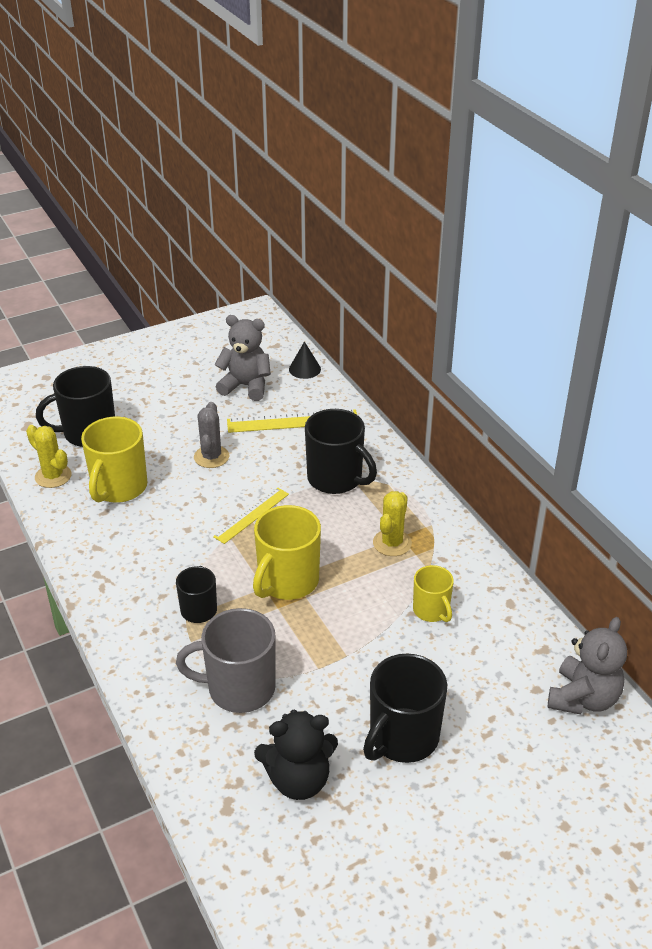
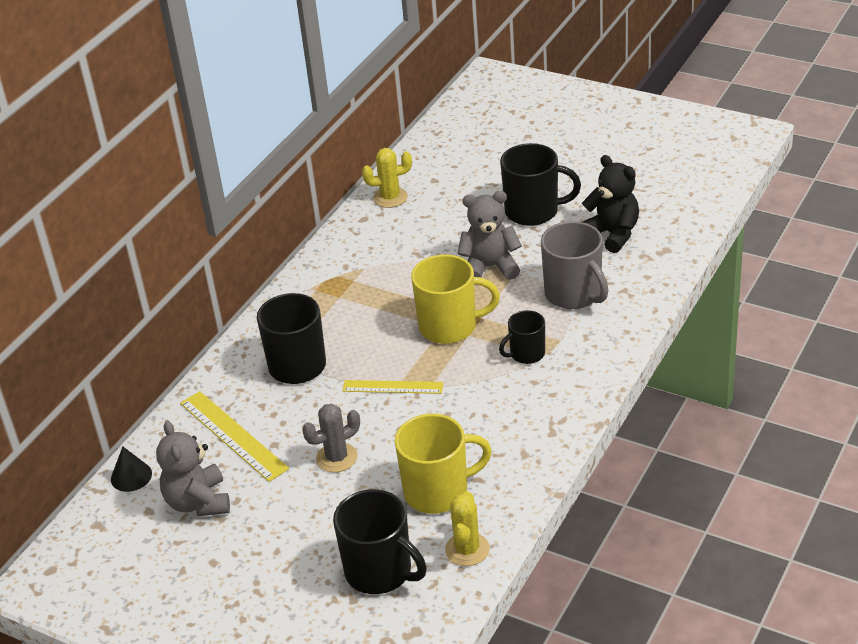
camera: 120 degrees left, 0 degrees up
(392, 543) = (352, 297): yellow cactus -> yellow cactus (390, 197)
(431, 610) = (407, 247): yellow mug -> none
(583, 698) = (422, 161): grey teddy bear -> grey teddy bear (490, 267)

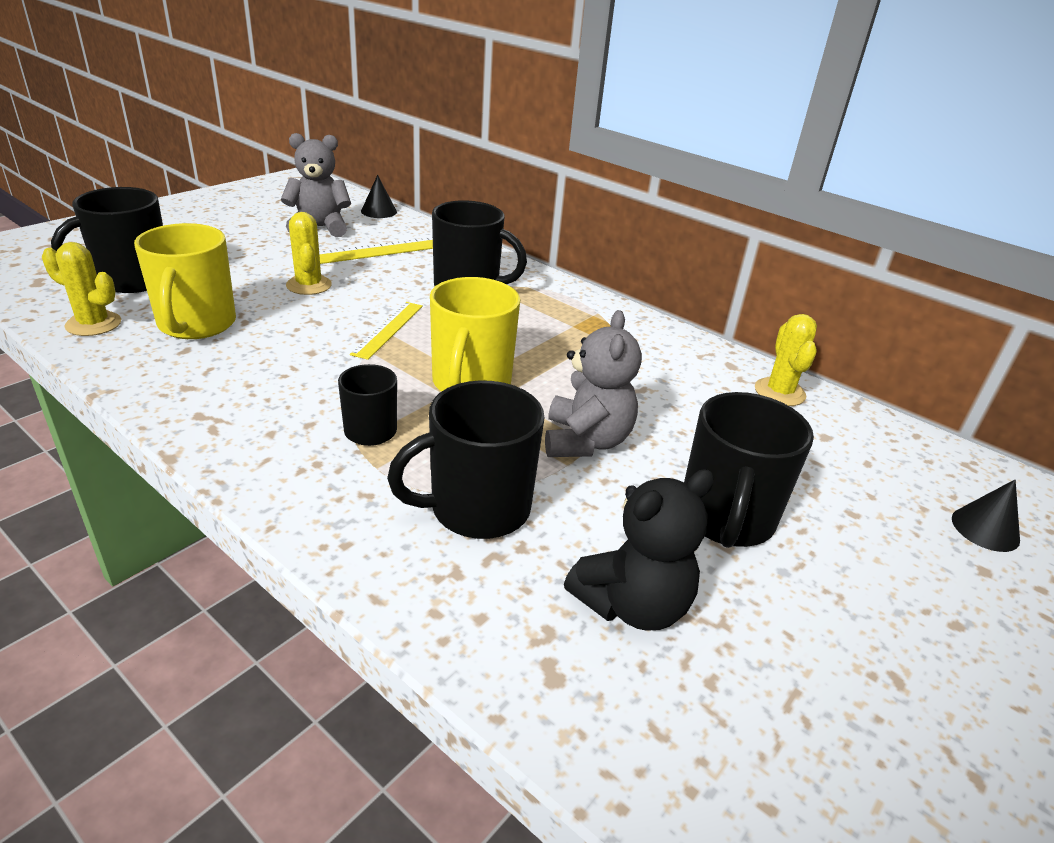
camera: 95 degrees right, 5 degrees down
(337, 458) = (309, 285): grey cactus -> yellow cactus
(494, 132) = (985, 529): none -> black cone
(574, 294) = (477, 509): grey mug -> black mug

